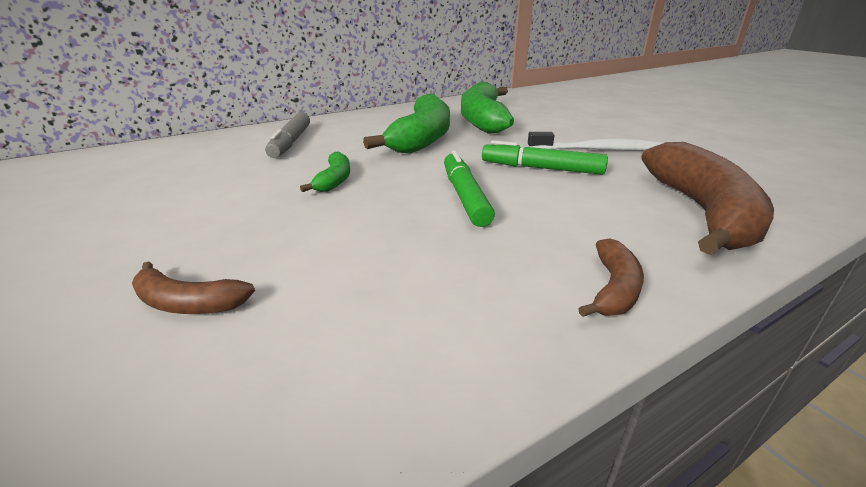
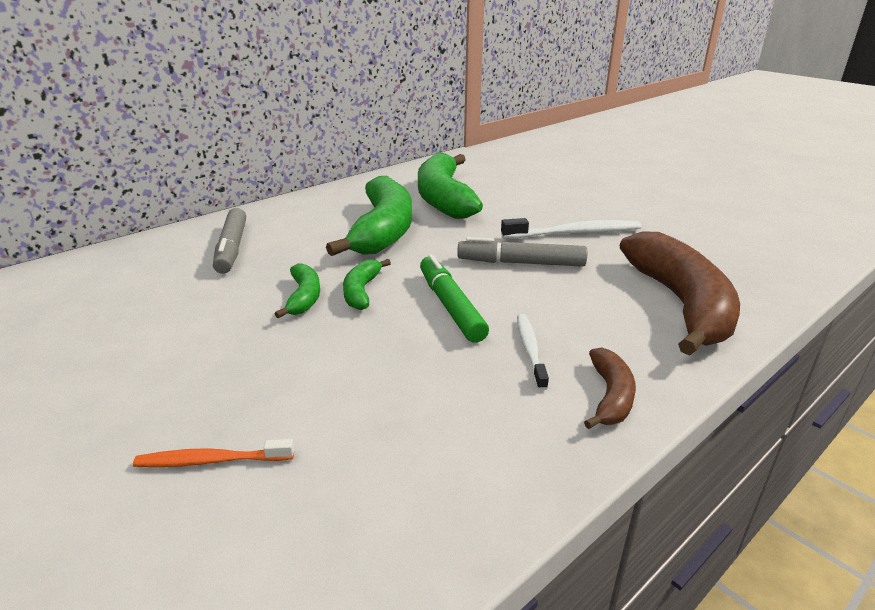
camera: 10 degrees left, 0 degrees up
(188, 303) = (212, 461): brown banana -> orange toothbrush
(387, 179) = (361, 291): none -> green banana
(534, 238) = (530, 350): none -> white toothbrush
(541, 168) = (521, 263): green marker -> grey marker

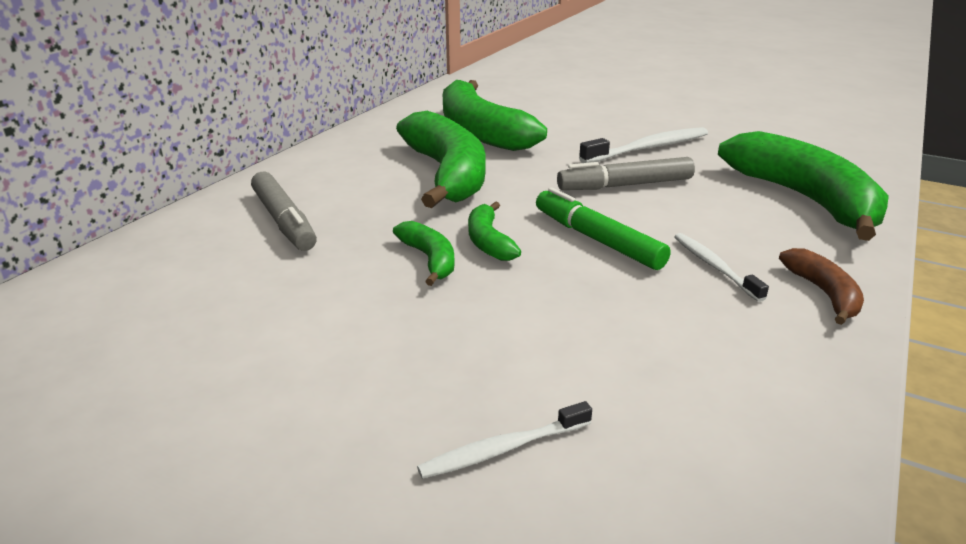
camera: 20 degrees left, 0 degrees up
(212, 461) = (503, 449): orange toothbrush -> white toothbrush
(680, 304) = (804, 199): brown banana -> green banana

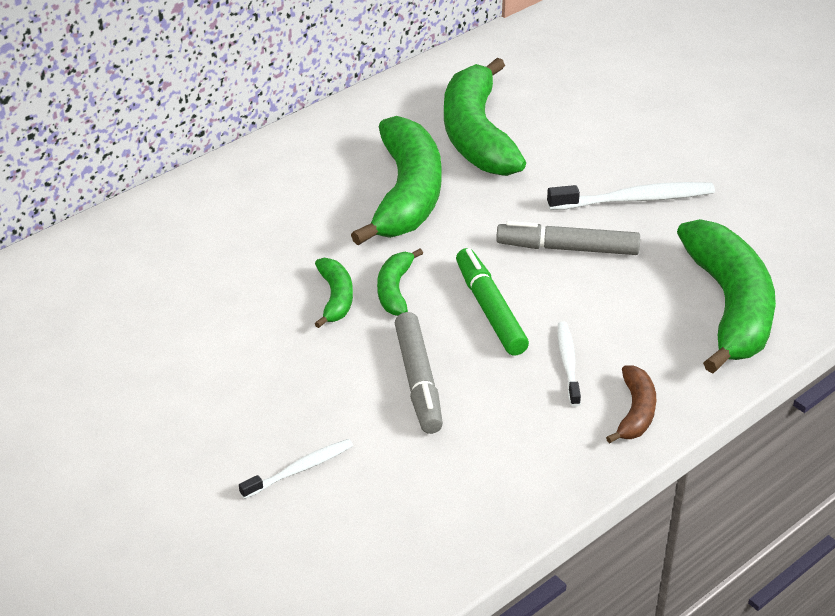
camera: 20 degrees right, 10 degrees up
(284, 221) = (235, 225): grey marker -> grey marker (418, 381)
(503, 449) = (300, 469): white toothbrush -> white toothbrush turned 150 degrees clockwise

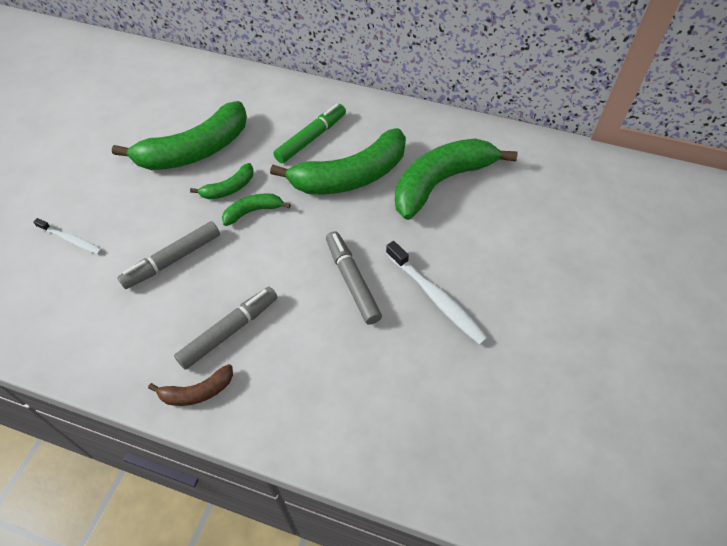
camera: 60 degrees right, 15 degrees up
(490, 309) = (261, 266): green marker -> green marker (311, 138)
(568, 363) = (229, 331): white toothbrush -> grey marker
(729, 307) = (348, 408): green banana -> green banana (195, 150)

